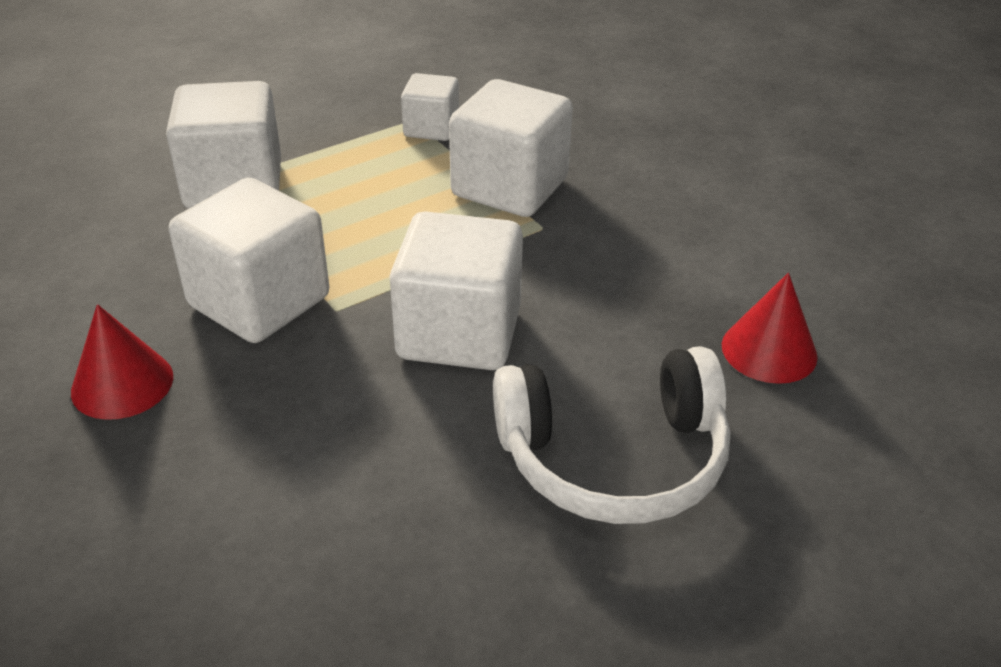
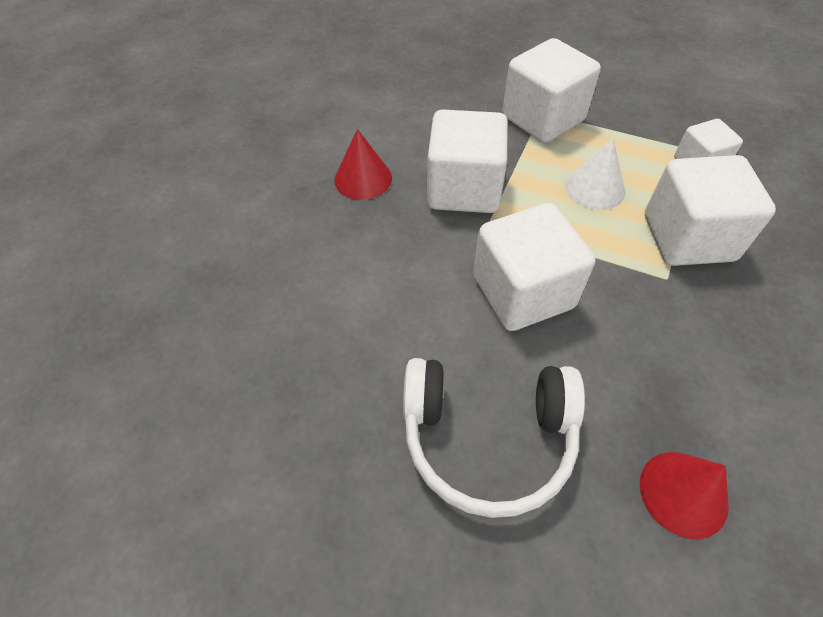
camera: 60 degrees right, 15 degrees up
(380, 207) = (594, 188): none -> white cone
(614, 457) = (487, 437): white headphones -> white headphones turned 45 degrees counterclockwise

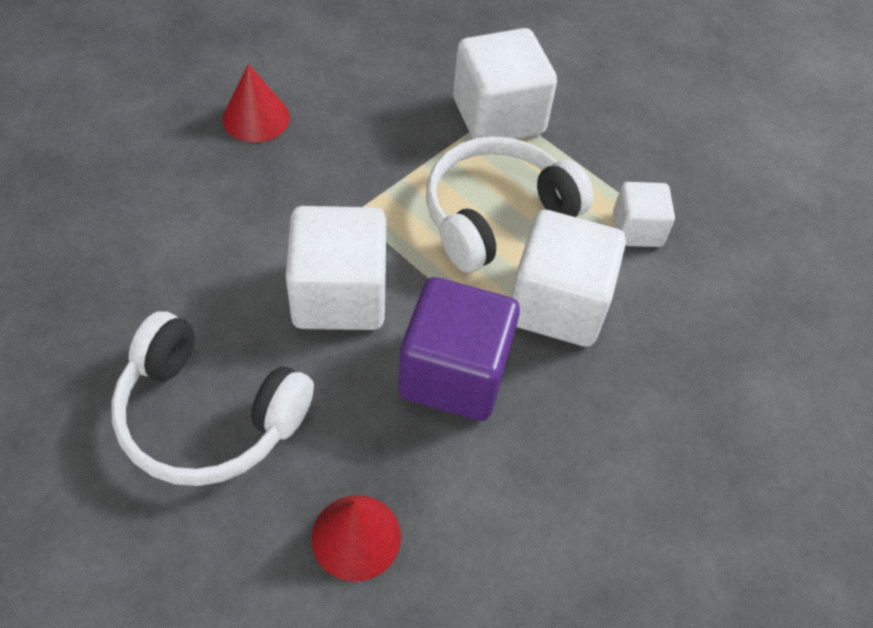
camera: 15 degrees right, 0 degrees up
(464, 189) = (354, 166): white cube -> none
(594, 188) = (497, 215): white cone -> white headphones
(655, 320) = (454, 374): none -> purple cube

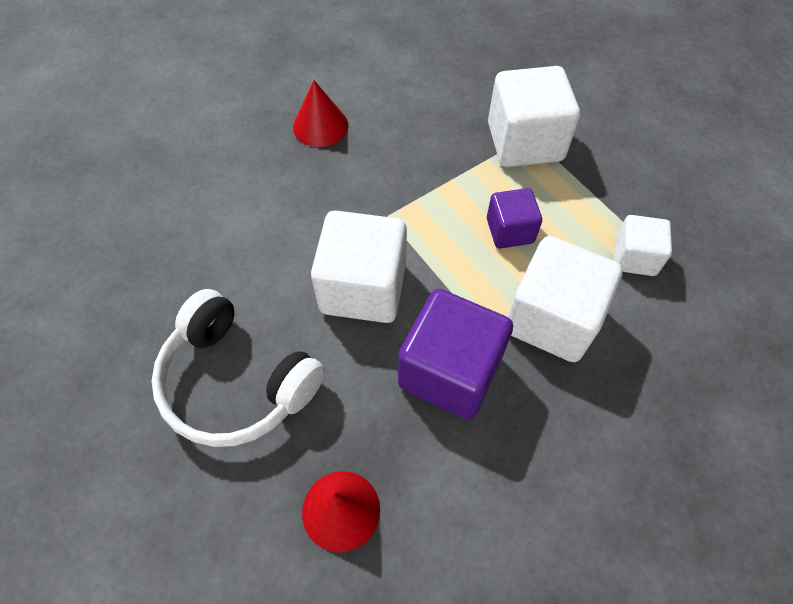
camera: 15 degrees right, 5 degrees up
(497, 215) = (510, 231): white headphones -> purple cube

